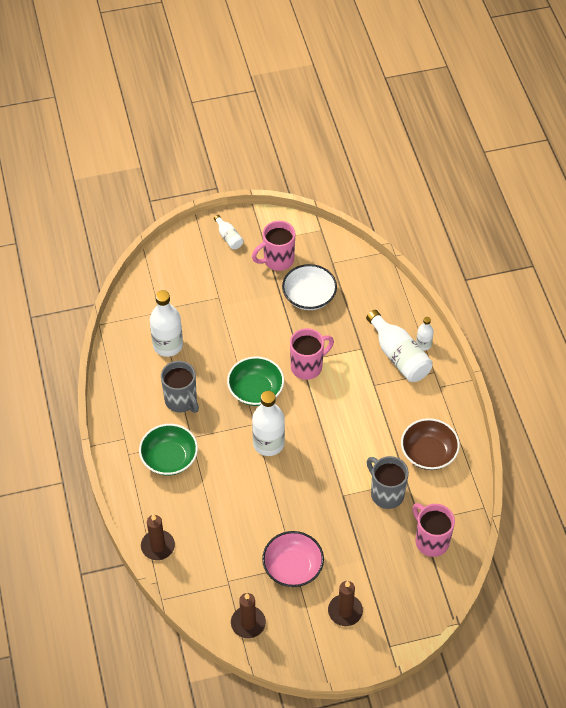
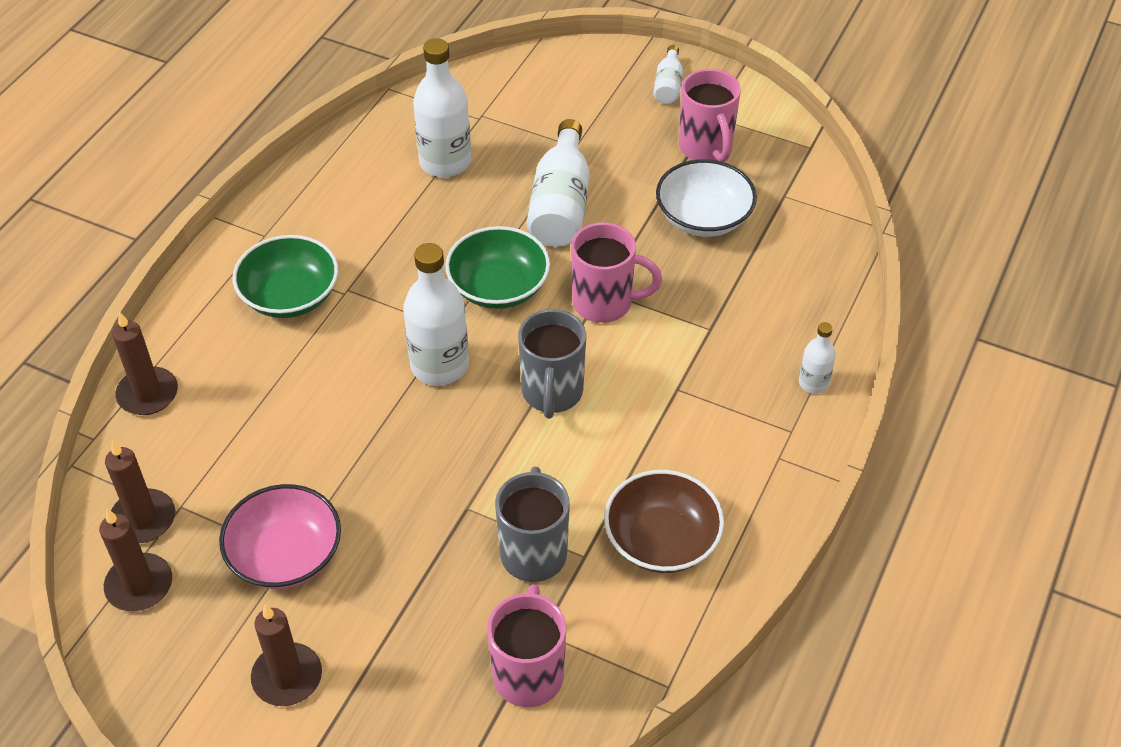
camera: 40 degrees right, 5 degrees down
(181, 401) = (386, 237): grey mug -> grey mug (552, 393)
(218, 597) = (143, 519): none -> brown candle
(277, 260) = (706, 148): pink mug -> pink mug turned 120 degrees counterclockwise
(399, 356) = (757, 374): white bottle -> white bottle (561, 204)

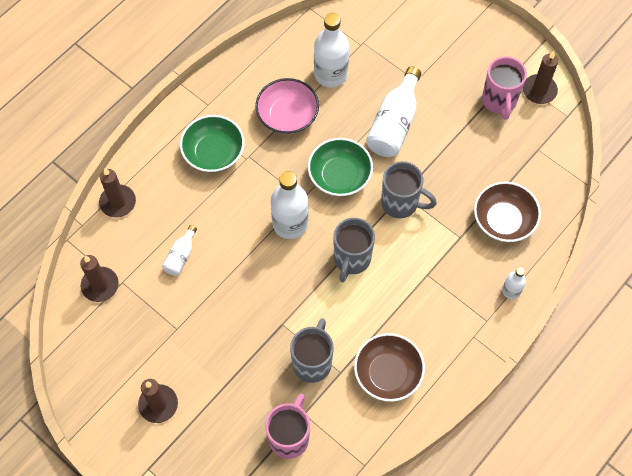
camera: 15 degrees right, 15 degrees up
(139, 585) = (90, 327): brown candle -> brown candle (539, 90)
(285, 555) = (173, 328): pink bowl -> pink bowl (287, 116)
(605, 303) = (401, 203): pink mug -> grey mug
(668, 85) = (490, 45): white bottle -> white bottle (181, 256)
(703, 217) = (481, 154): white bowl -> none
(767, 293) = (503, 220): none -> brown bowl

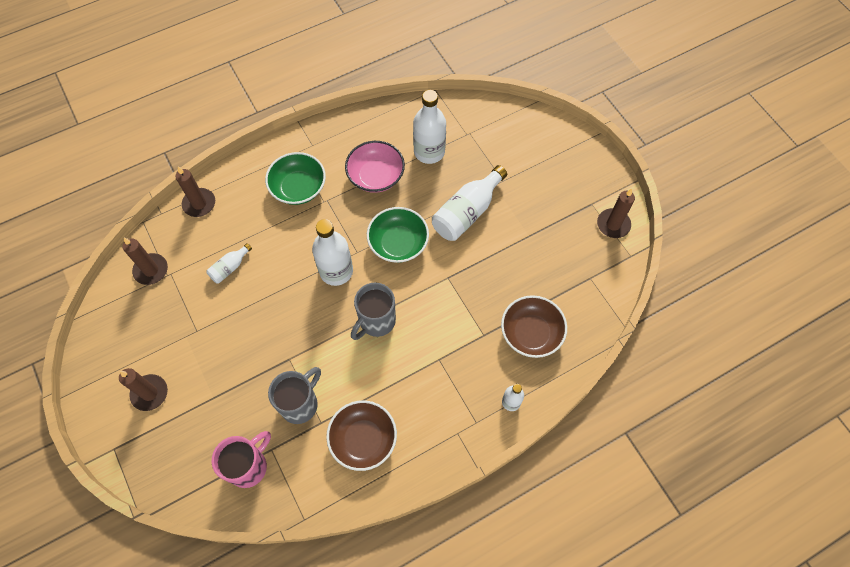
camera: 20 degrees right, 0 degrees up
(401, 203) = (443, 286): grey mug -> none
(499, 101) = (571, 223): pink mug -> none

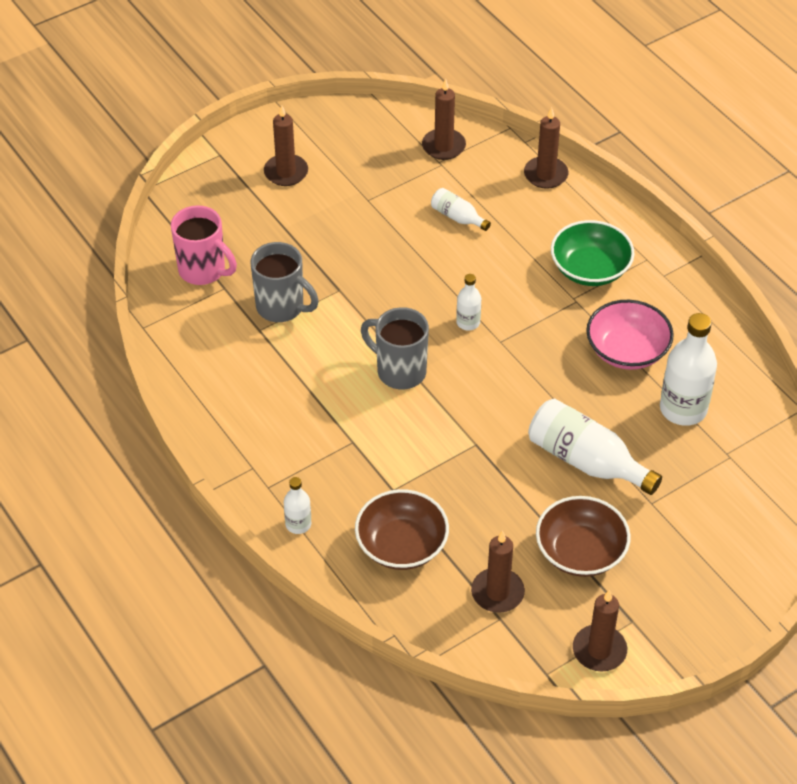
camera: 85 degrees right, 15 degrees down
(336, 271) = (468, 322): white bottle -> white bottle, size x0.52
(363, 439) = (240, 372): brown bowl -> brown bowl (580, 551)
(398, 243) = (521, 385): green bowl -> none
(570, 277) = (497, 592): none -> brown candle

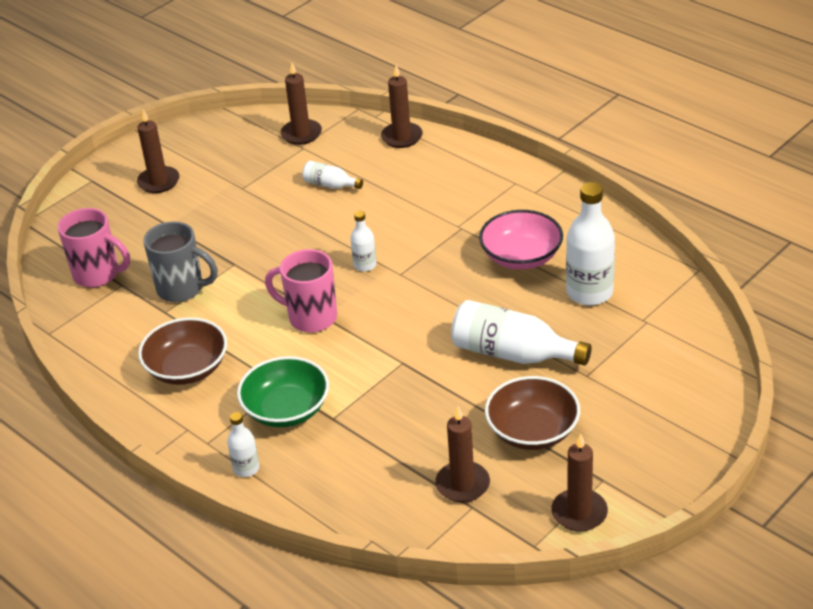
camera: 10 degrees left, 10 degrees down
(399, 371) = (310, 317): grey mug -> pink mug
(401, 545) = (355, 464): brown bowl -> brown bowl (187, 368)
(590, 269) = (466, 200): green bowl -> green bowl (286, 409)

